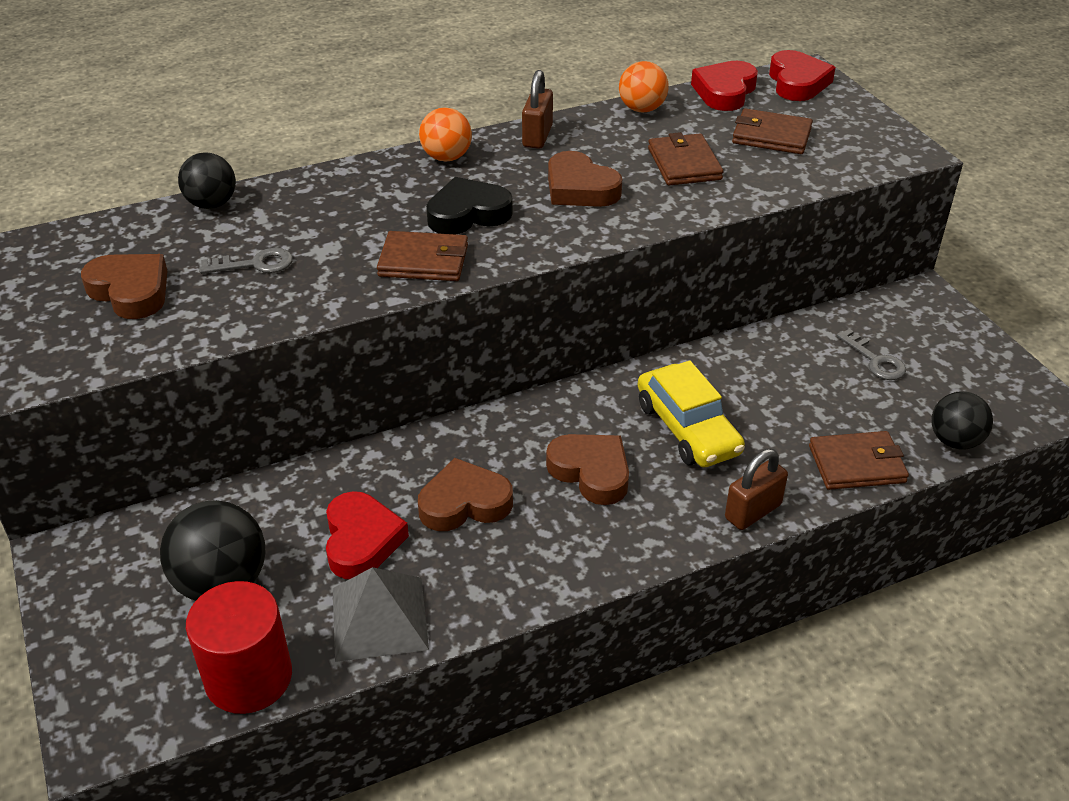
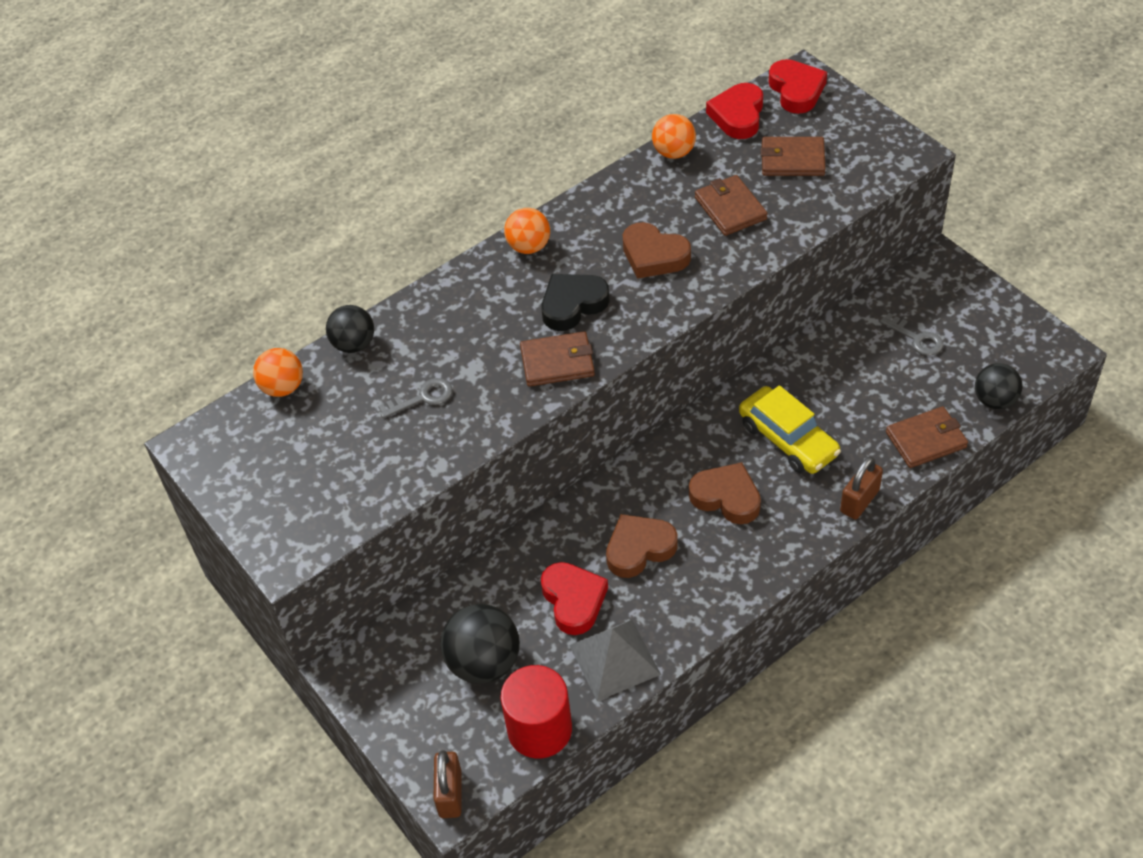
camera: 10 degrees left, 10 degrees up
(113, 226) = (283, 387): none -> orange ball
(130, 291) = (335, 449): brown heart -> none
(537, 136) = (596, 205): brown padlock -> brown padlock (450, 794)

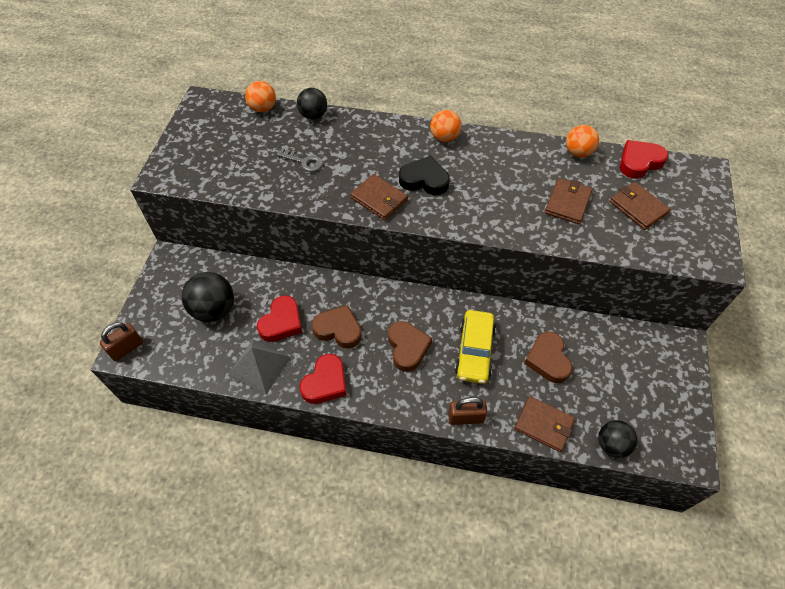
camera: 45 degrees right, 5 degrees up
(539, 729) = (191, 361): red cylinder -> none
(654, 256) = (495, 191): brown heart -> brown heart (548, 360)
(796, 90) = (692, 175): red heart -> red heart (325, 382)
(916, 338) = (612, 369): grey key -> none

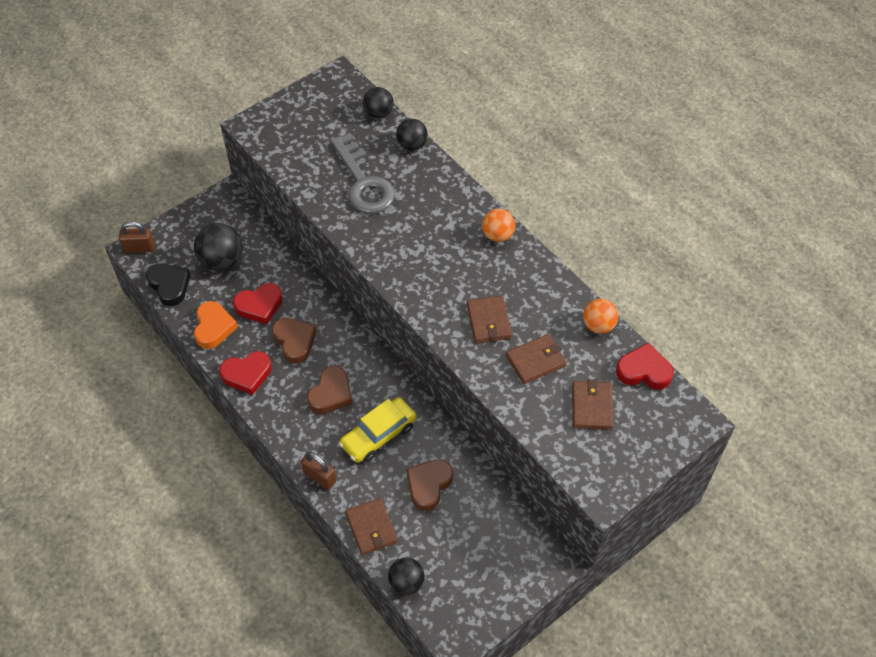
camera: 40 degrees right, 0 degrees up
(259, 366) = (213, 327): grey pyramid -> orange heart
(263, 108) = (378, 113): orange ball -> black ball
(304, 161) = (363, 182): grey key -> grey key, size x2.13
(379, 199) = (388, 253): brown wallet -> brown wallet (489, 321)
(424, 180) = (440, 261): black heart -> black heart (169, 286)

